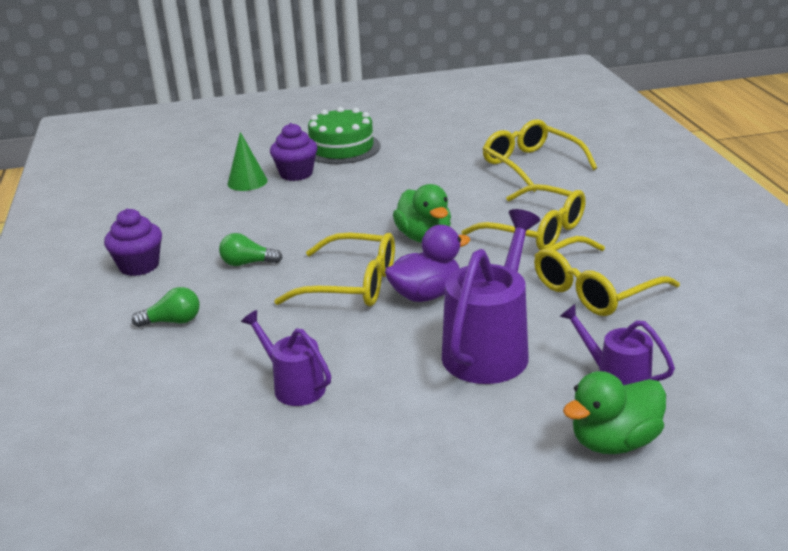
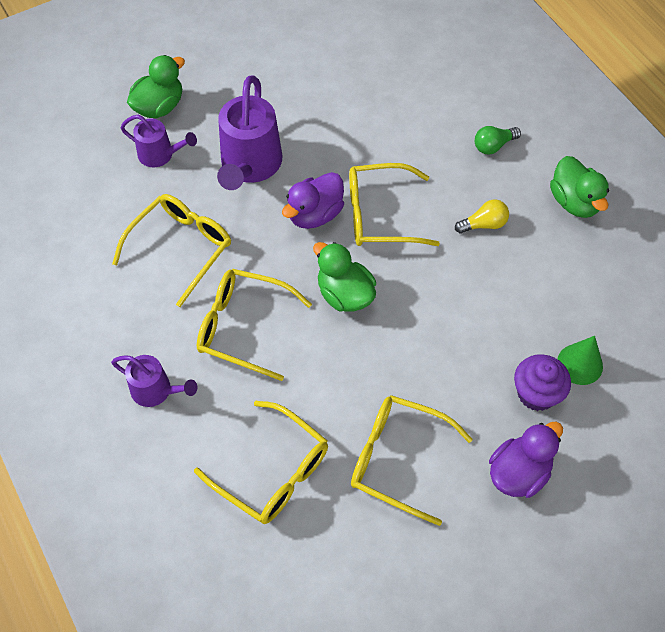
camera: 160 degrees right, 30 degrees up
(139, 266) = (574, 202): purple cupcake -> green duck
(247, 263) = (484, 224): green light bulb -> yellow light bulb
(293, 386) = (369, 107): purple watering can -> purple watering can (156, 391)
(342, 148) = (519, 472): green cake -> purple duck
(428, 160) = (398, 459): none -> yellow glasses

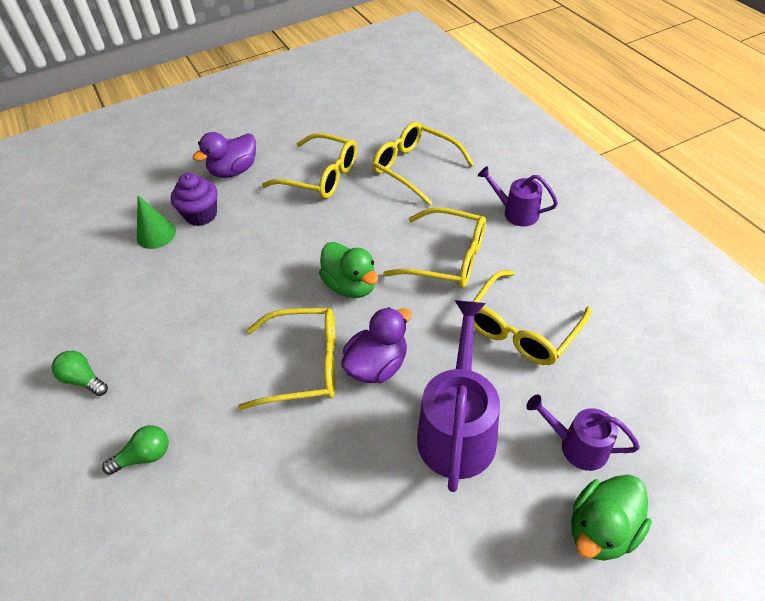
camera: 175 degrees left, 10 degrees down
(484, 224) = (193, 354): yellow light bulb -> none
(574, 202) = (83, 380): green duck -> green light bulb

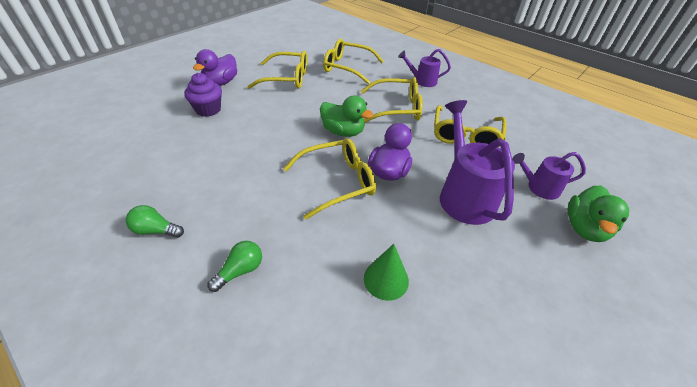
camera: 25 degrees left, 5 degrees down
(156, 234) = (176, 126): green cone -> green cone (386, 279)

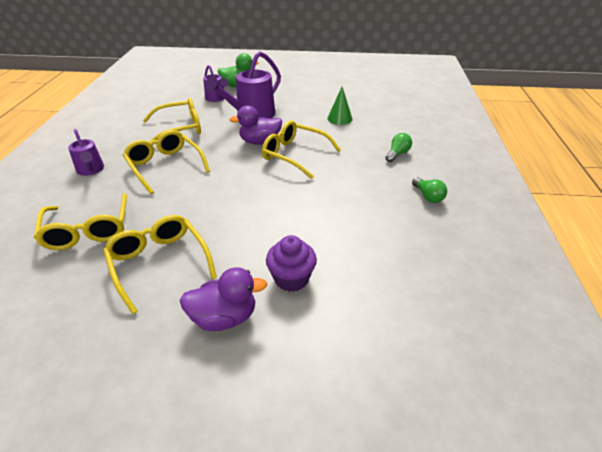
camera: 125 degrees left, 5 degrees down
(240, 271) = (397, 154): green light bulb -> green light bulb turned 120 degrees clockwise
(343, 132) = (233, 176): green duck -> none

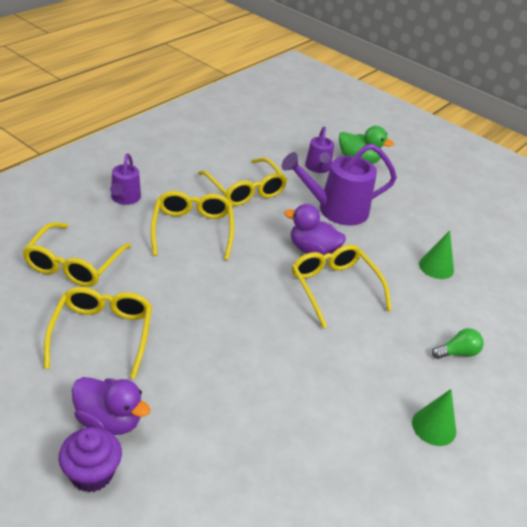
camera: 30 degrees right, 0 degrees up
(180, 128) = (245, 190): yellow glasses -> yellow glasses turned 45 degrees clockwise
(291, 279) = (197, 423): purple cupcake -> purple cupcake (92, 474)
(428, 196) = (434, 426): green light bulb -> green cone

